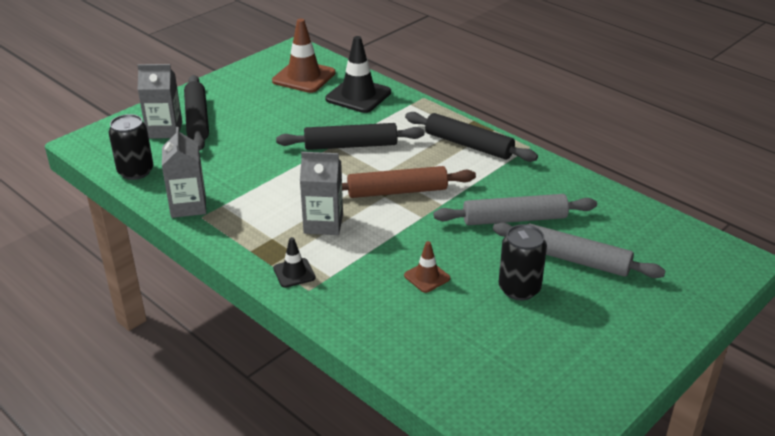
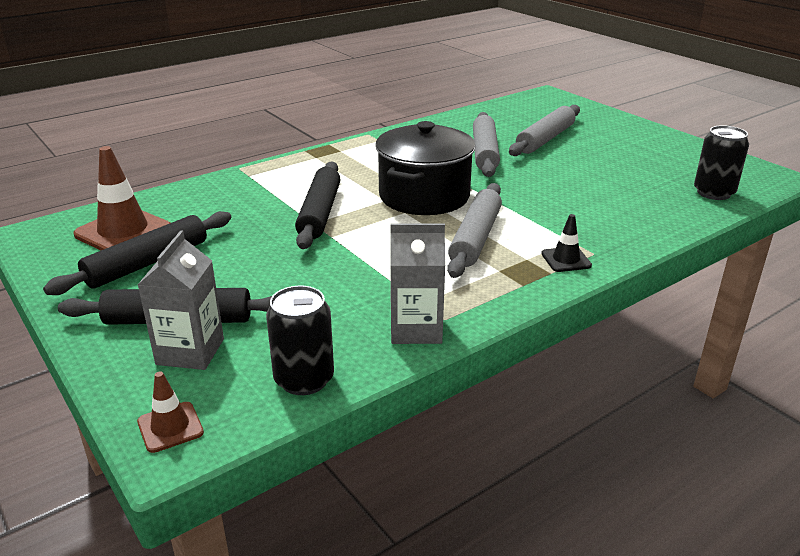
camera: 80 degrees left, 5 degrees down
(323, 223) = (475, 238): grey carton -> grey rolling pin
(358, 96) = (206, 201): black traffic cone -> none
(397, 191) = (424, 196): brown rolling pin -> black pot
(427, 277) = (570, 195): brown traffic cone -> brown traffic cone (170, 427)
(468, 145) = (352, 157): black rolling pin -> black rolling pin (147, 263)
(519, 289) = (585, 162): black can -> black can (713, 193)

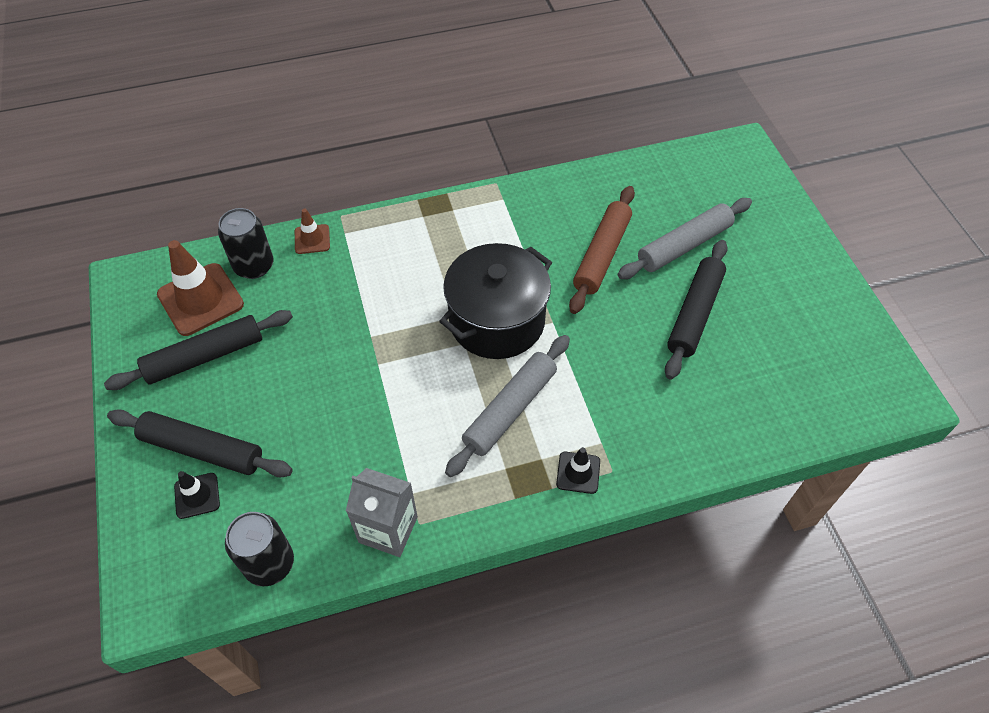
camera: 20 degrees right, 25 degrees up
(170, 427) = (152, 584): brown traffic cone -> brown traffic cone (312, 239)
(190, 351) = (197, 495): grey carton -> black traffic cone
(319, 213) = (383, 321): black rolling pin -> black rolling pin (694, 313)
(485, 152) = (602, 255): grey rolling pin -> brown rolling pin
(713, 193) = (809, 406): black can -> black can (254, 266)

